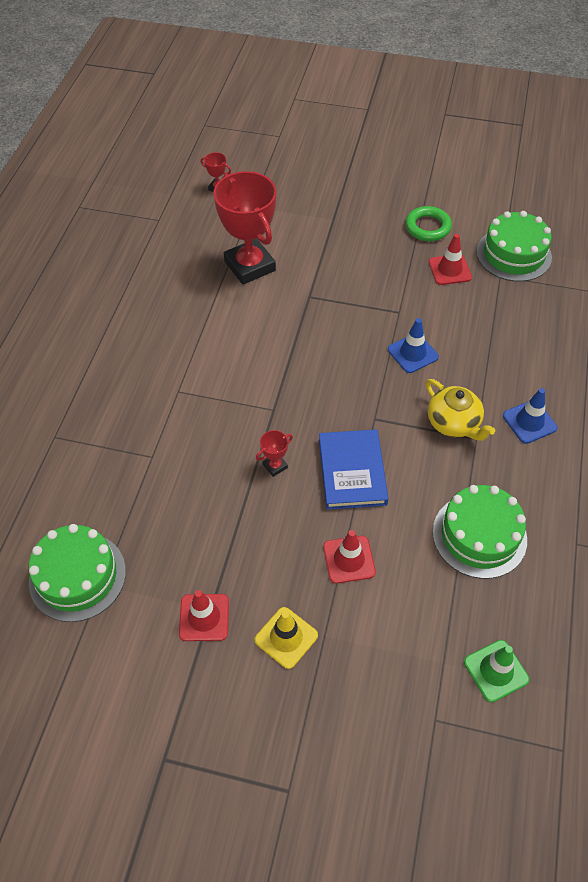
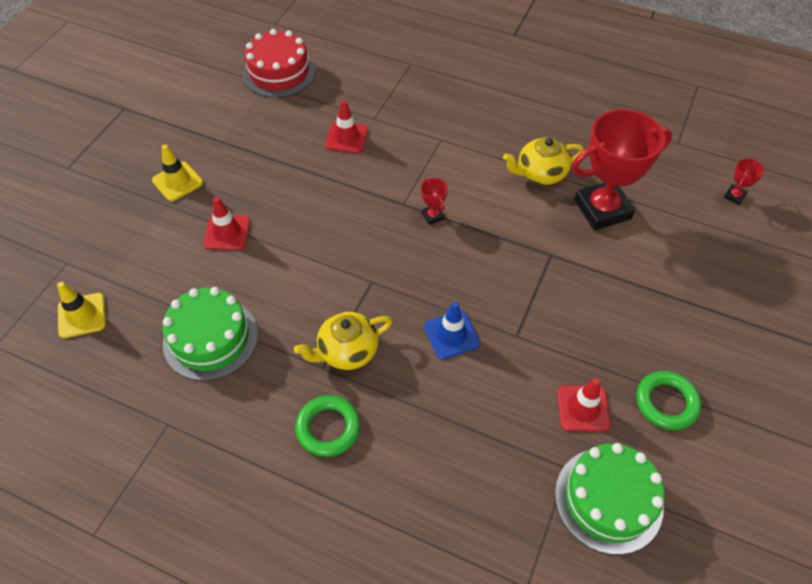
camera: 100 degrees right, 0 degrees up
(77, 576) = (279, 72): green cake -> red cake
(204, 617) = (216, 136): red traffic cone -> red traffic cone (346, 137)
(213, 309) = (540, 173): none -> yellow teapot
(275, 466) = (339, 196): red trophy -> red trophy (433, 216)
(352, 472) = (315, 251): blue book -> none
(496, 671) = (82, 315): green traffic cone -> yellow traffic cone
(529, 422) = (328, 428): blue traffic cone -> green ring

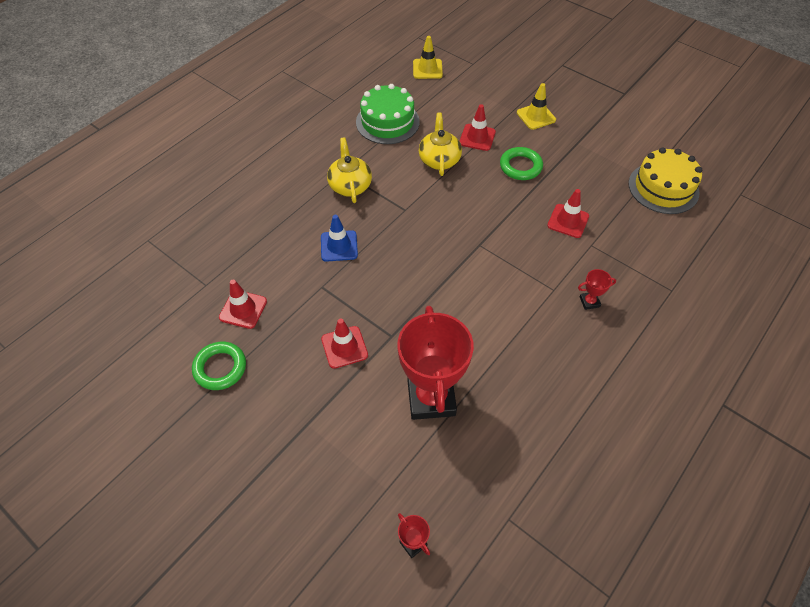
camera: 105 degrees right, 0 degrees up
(279, 72) = (663, 188): red cake -> yellow cake
(328, 428) = (297, 167): green ring -> green ring (520, 166)
(433, 216) = (460, 261): red trophy -> red trophy (589, 302)
(540, 173) = (491, 359): yellow teapot -> yellow teapot (439, 160)
(583, 291) = (344, 347): none -> red traffic cone
(608, 499) = (172, 301): green cake -> none

